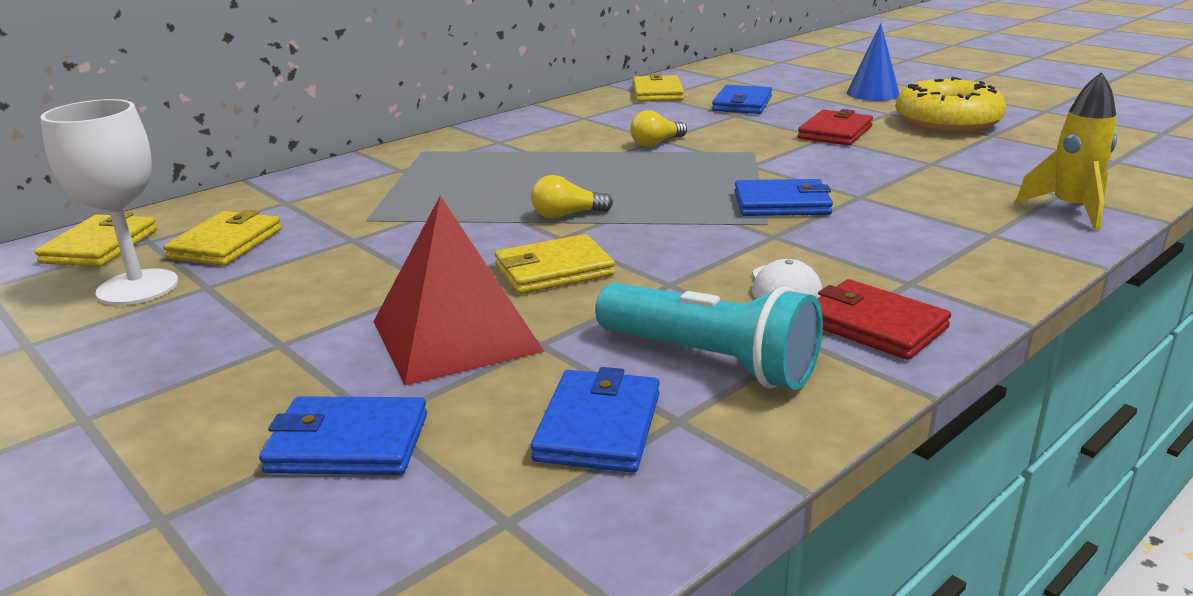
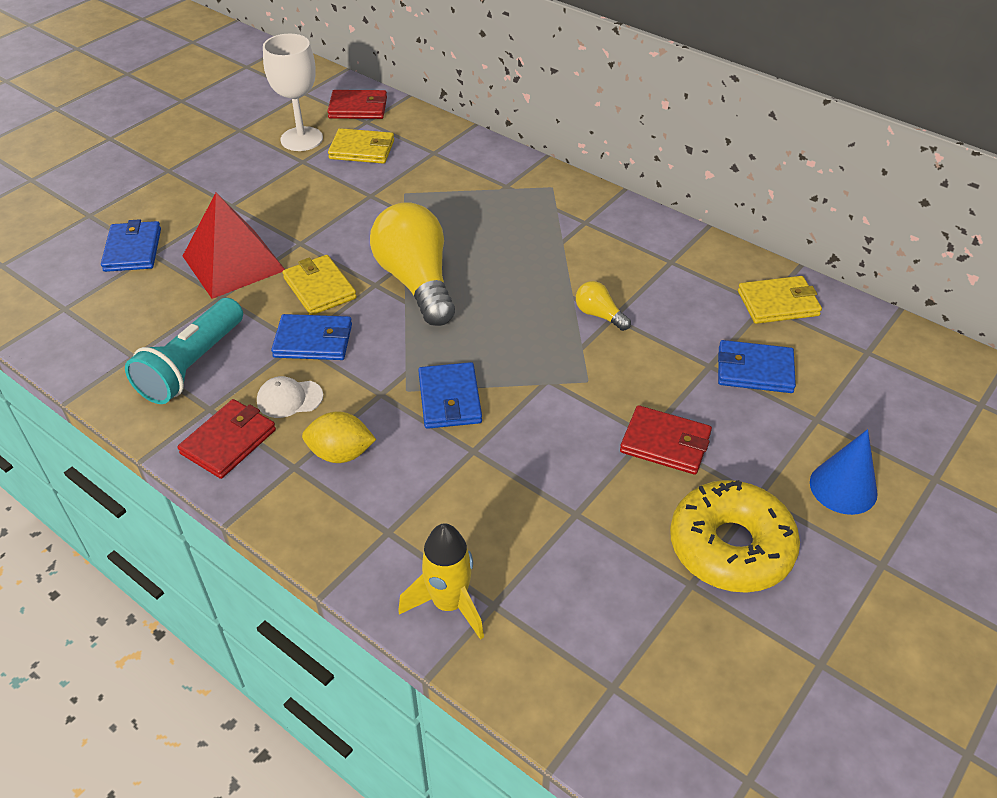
camera: 80 degrees right, 20 degrees up
(100, 246) = (358, 108): yellow wallet -> red wallet
(567, 215) = (416, 282): yellow light bulb -> yellow light bulb, size x2.25
(599, 426) = (131, 328): blue wallet -> blue wallet (313, 341)
(880, 256) = (341, 453): none -> yellow lemon

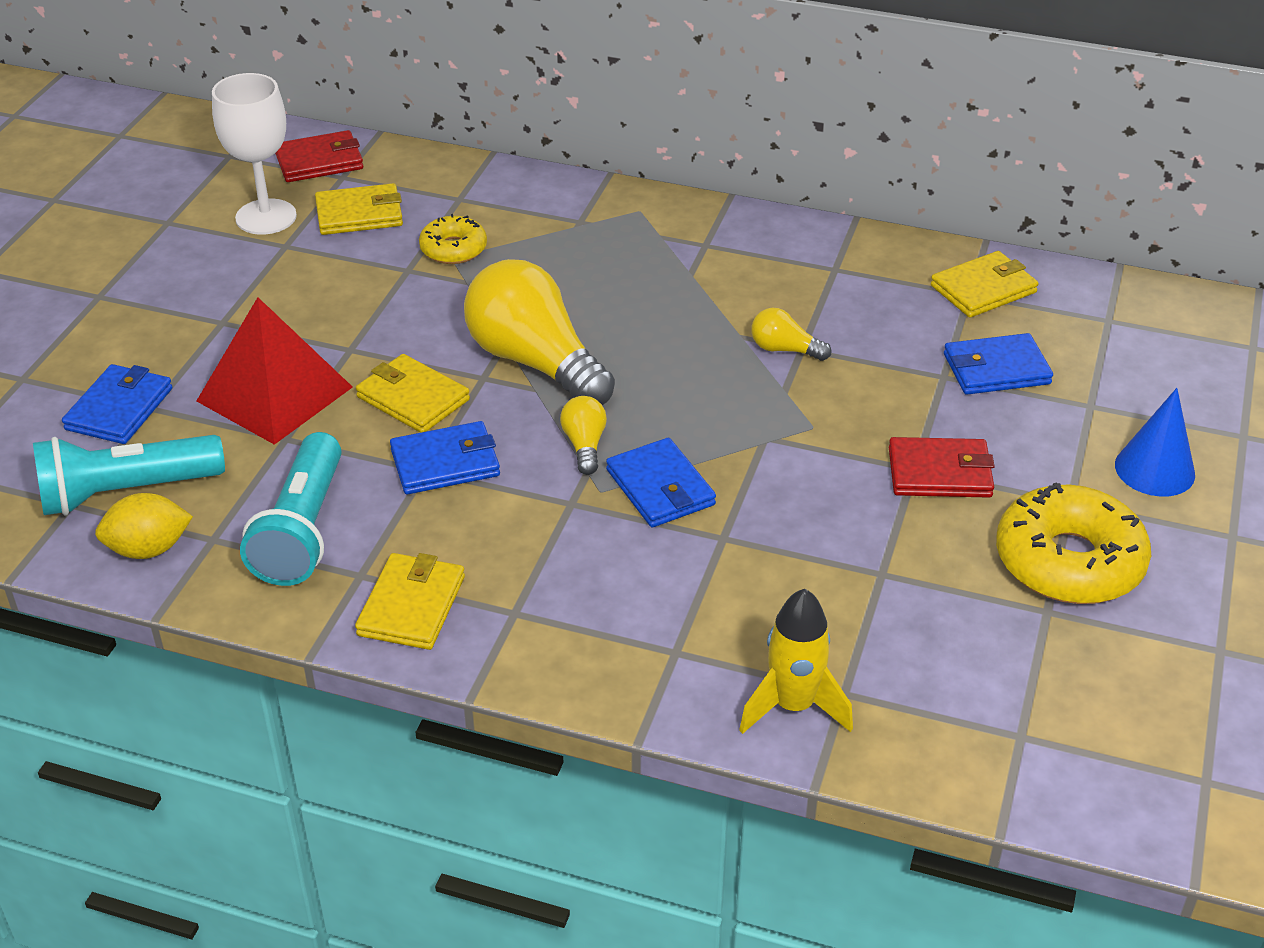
camera: 20 degrees left, 5 degrees down
(101, 309) = (126, 492): none -> turquoise flashlight
(133, 250) = (119, 409): blue wallet -> blue wallet turned 45 degrees clockwise
(229, 441) = (412, 606): red wallet -> yellow wallet
(289, 399) = (458, 537): white cap -> none
(341, 453) = (564, 582): yellow lemon -> yellow lemon (149, 549)
(409, 187) = (453, 249): none -> yellow donut
(415, 352) = (584, 445): none -> yellow light bulb

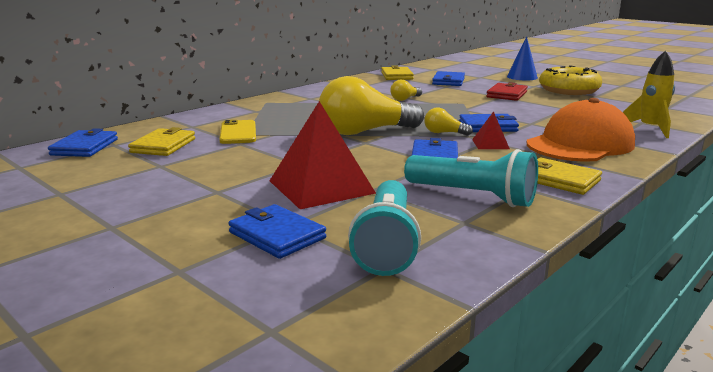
camera: 65 degrees left, 20 degrees down
(149, 549) = (463, 244): yellow lemon -> none
(266, 217) = (117, 166): white goblet -> none
(319, 161) = (85, 147): red wallet -> blue wallet
(413, 398) = (367, 157): yellow wallet -> none
(453, 249) = (238, 133): yellow donut -> yellow phone
(554, 507) = (490, 144): none -> red pyramid
(620, 614) = (580, 144): none -> orange cap

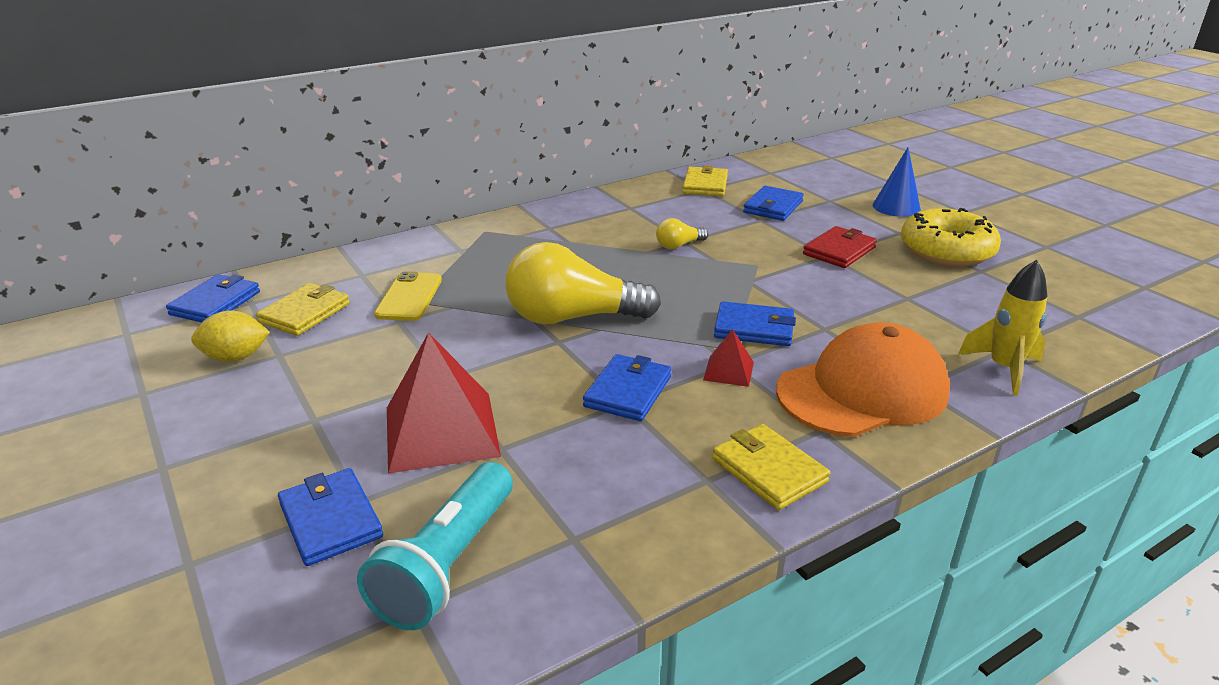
camera: 15 degrees right, 10 degrees up
(125, 170) = (235, 357): none -> yellow lemon
(444, 133) = (680, 335): yellow light bulb -> none
(473, 196) = (622, 486): turquoise flashlight -> none

